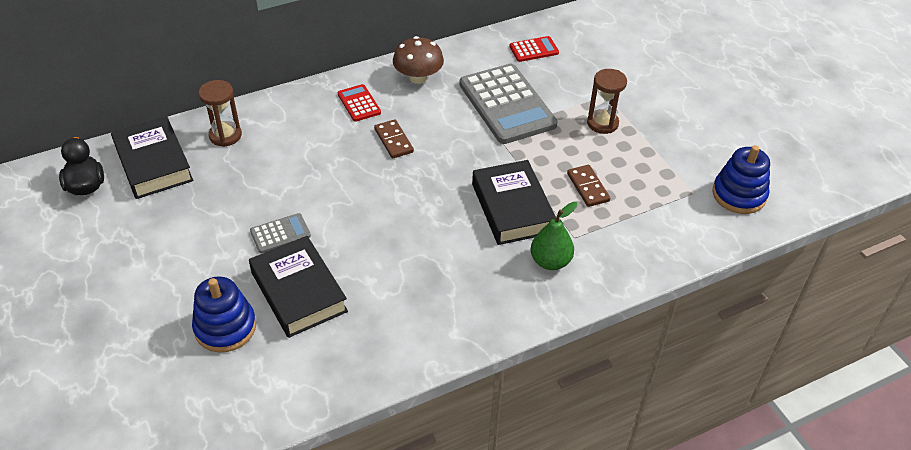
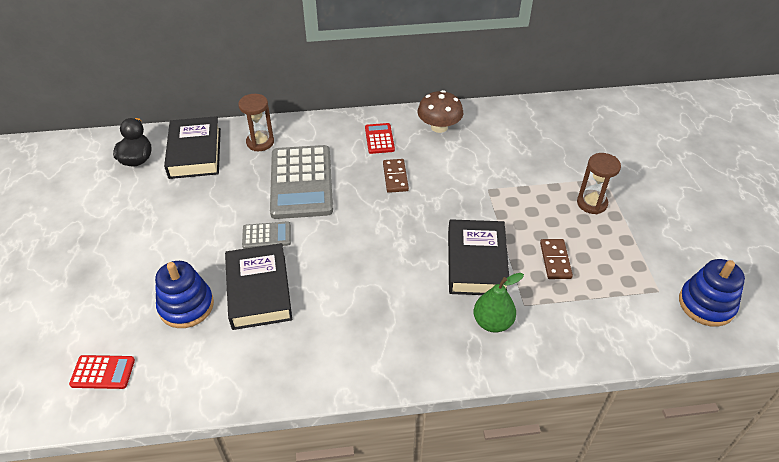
camera: 20 degrees right, 0 degrees up
(507, 104) = (508, 167): grey calculator -> grey calculator (301, 182)
(534, 50) = (552, 123): red calculator -> red calculator (103, 372)

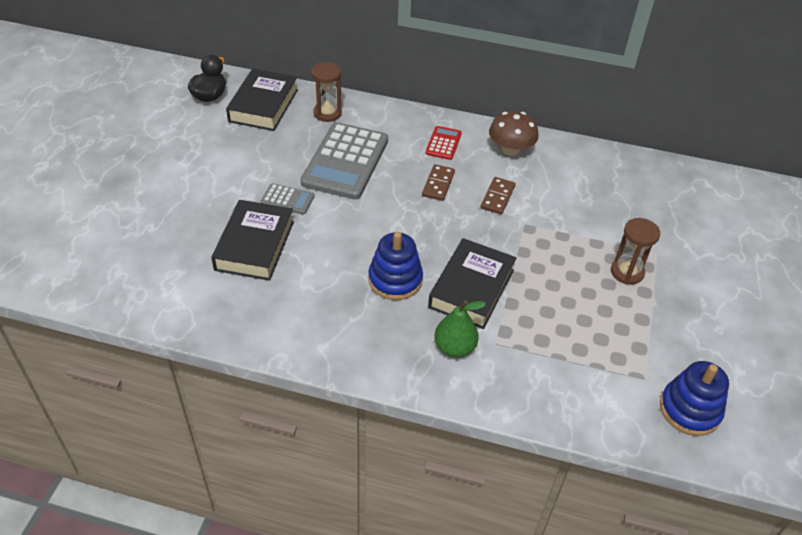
camera: 20 degrees right, 0 degrees up
(103, 372) = (91, 268): red calculator -> none
(186, 306) = (186, 237): blue stacking toy -> blue stacking toy (395, 280)
(555, 260) = (553, 313): brown domino -> brown domino (497, 197)

